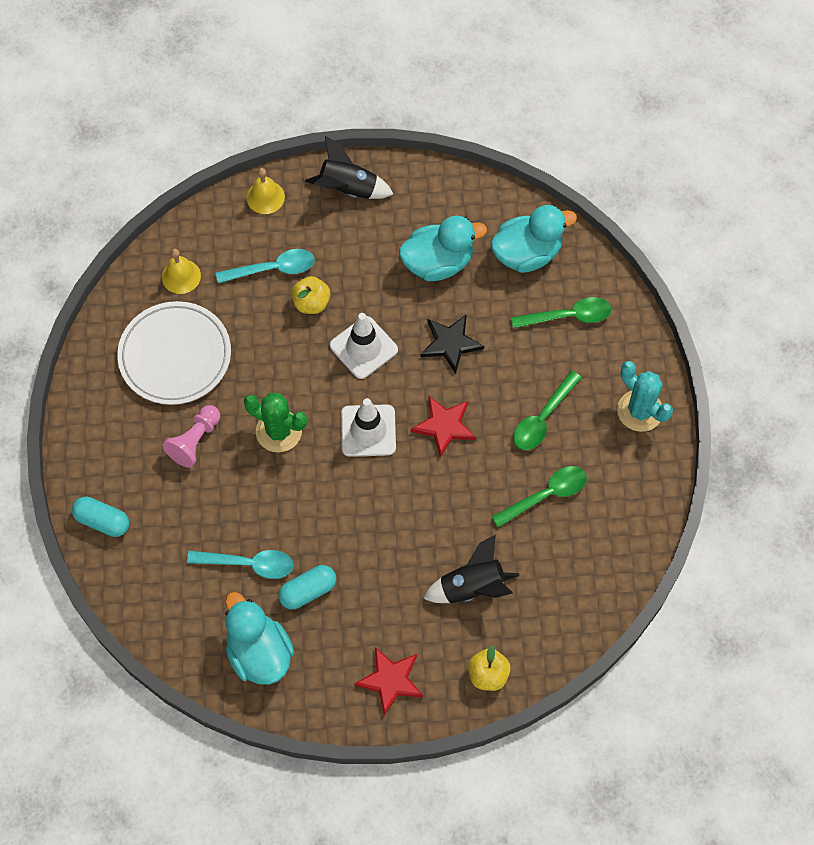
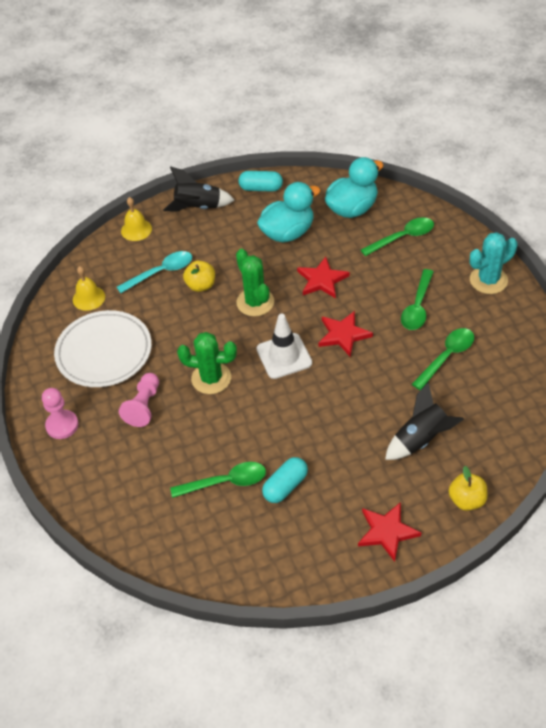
camera: 15 degrees left, 15 degrees down
(102, 434) = (62, 425): none -> pink pawn
(102, 521) = (85, 489): turquoise capsule -> turquoise capsule (261, 188)
(248, 564) = (225, 482): turquoise spoon -> green spoon
(259, 653) = (263, 548): turquoise duck -> none
(363, 348) = (255, 302): white traffic cone -> green cactus
(450, 343) = (322, 280): black star -> red star
(640, 411) = (488, 280): turquoise cactus -> turquoise cactus turned 60 degrees counterclockwise

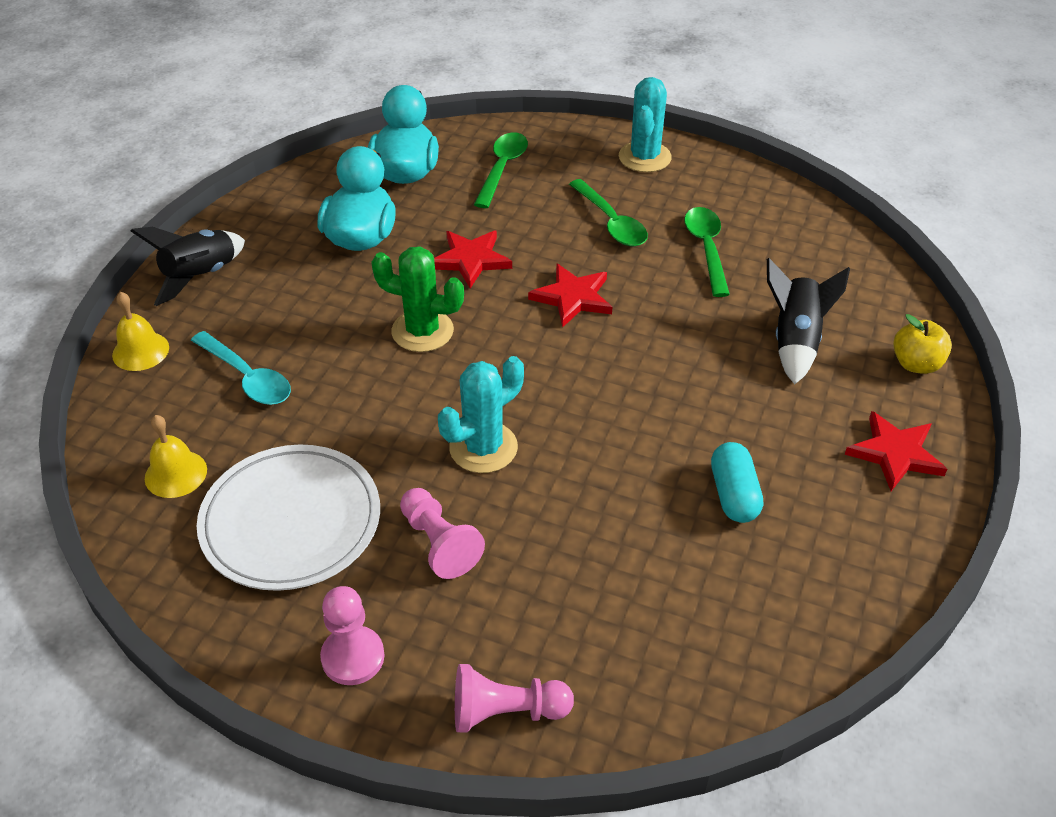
camera: 50 degrees left, 5 degrees down
(85, 493) = (505, 712): none -> pink pawn
(160, 272) = (247, 377): turquoise spoon -> turquoise spoon turned 120 degrees clockwise
(201, 285) = (325, 357): yellow apple -> none
(211, 378) = (483, 447): green cactus -> turquoise cactus
(225, 482) = (663, 546): green spoon -> none
(261, 188) = (261, 211): turquoise capsule -> none
(284, 356) = (537, 363): white traffic cone -> none

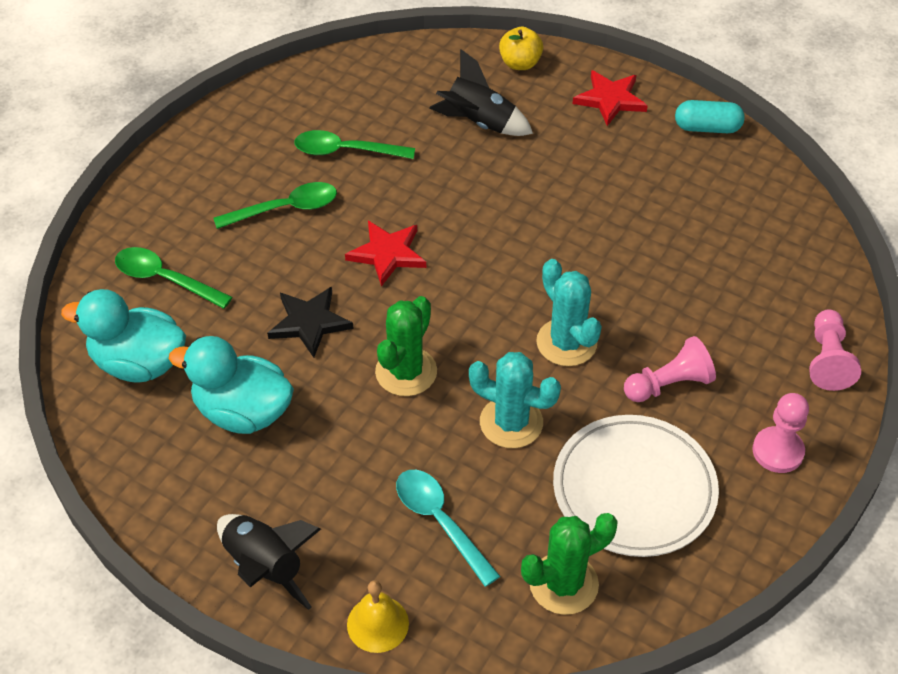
camera: 80 degrees left, 5 degrees up
(176, 474) = (563, 584): yellow bell -> green cactus
(247, 377) = (440, 522): turquoise spoon -> turquoise spoon turned 90 degrees counterclockwise
(471, 260) = (309, 323): red star -> black star
(644, 157) = (190, 166): turquoise cactus -> turquoise cactus (511, 422)
(733, 494) = (638, 195): turquoise capsule -> turquoise capsule (707, 128)

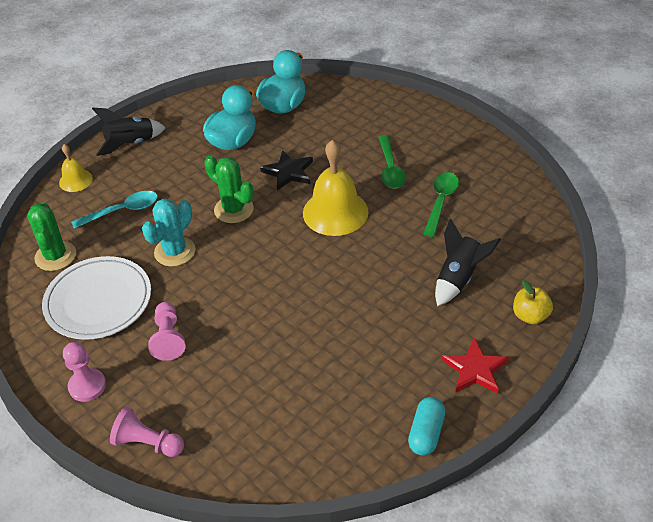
camera: 105 degrees right, 5 degrees down
(165, 279) = (344, 117): green spoon -> none
(387, 254) = (335, 212): red star -> yellow bell
(566, 342) = (226, 290): turquoise cactus -> none

